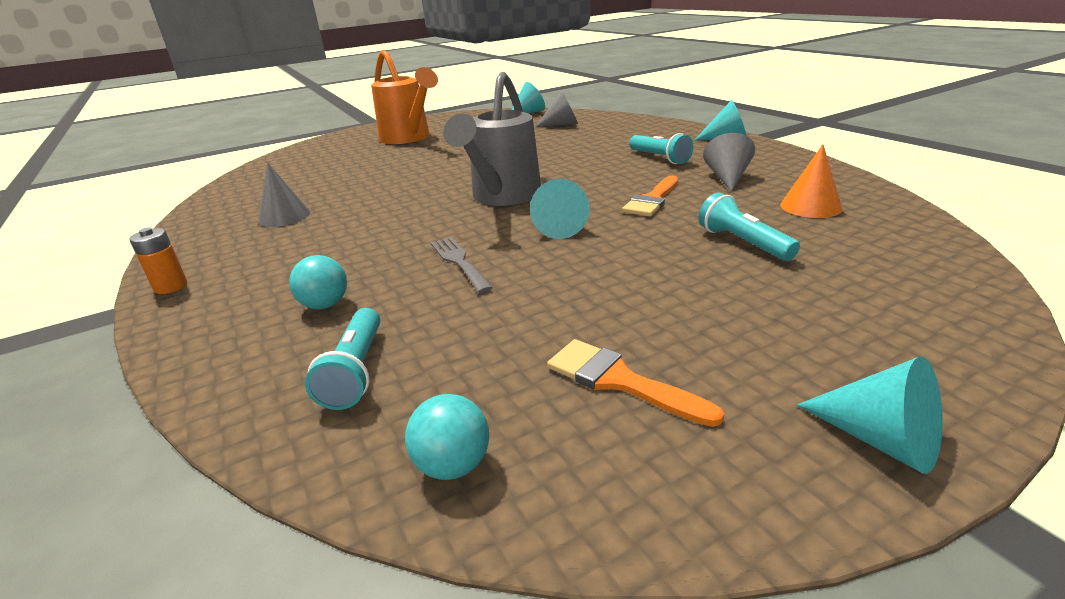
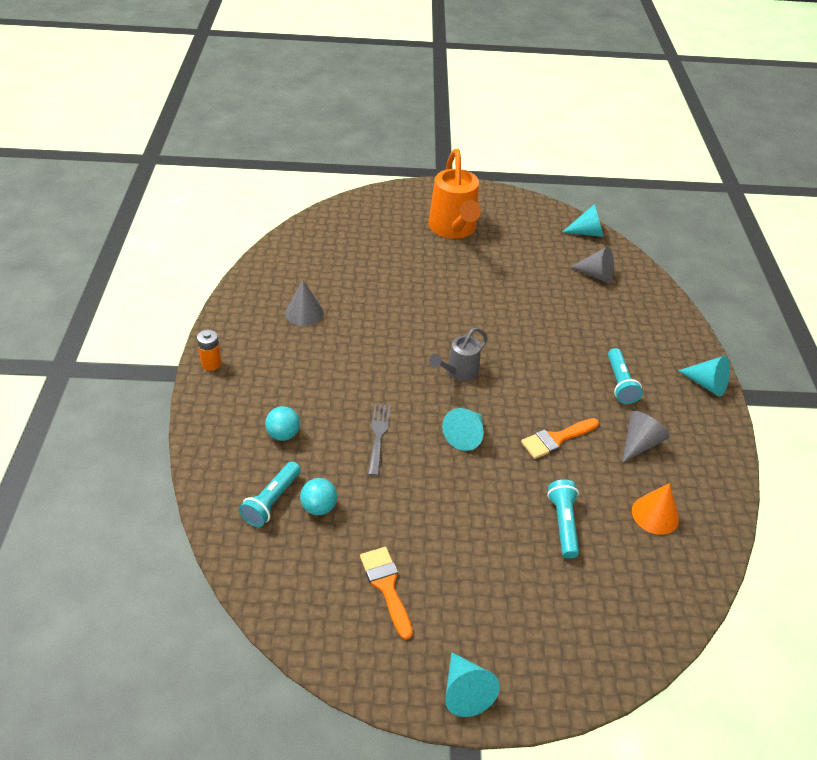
camera: 25 degrees right, 15 degrees up
(453, 465) = (280, 588): turquoise ball -> turquoise ball (319, 507)
(503, 197) = (459, 372): grey watering can -> grey watering can, size x0.55

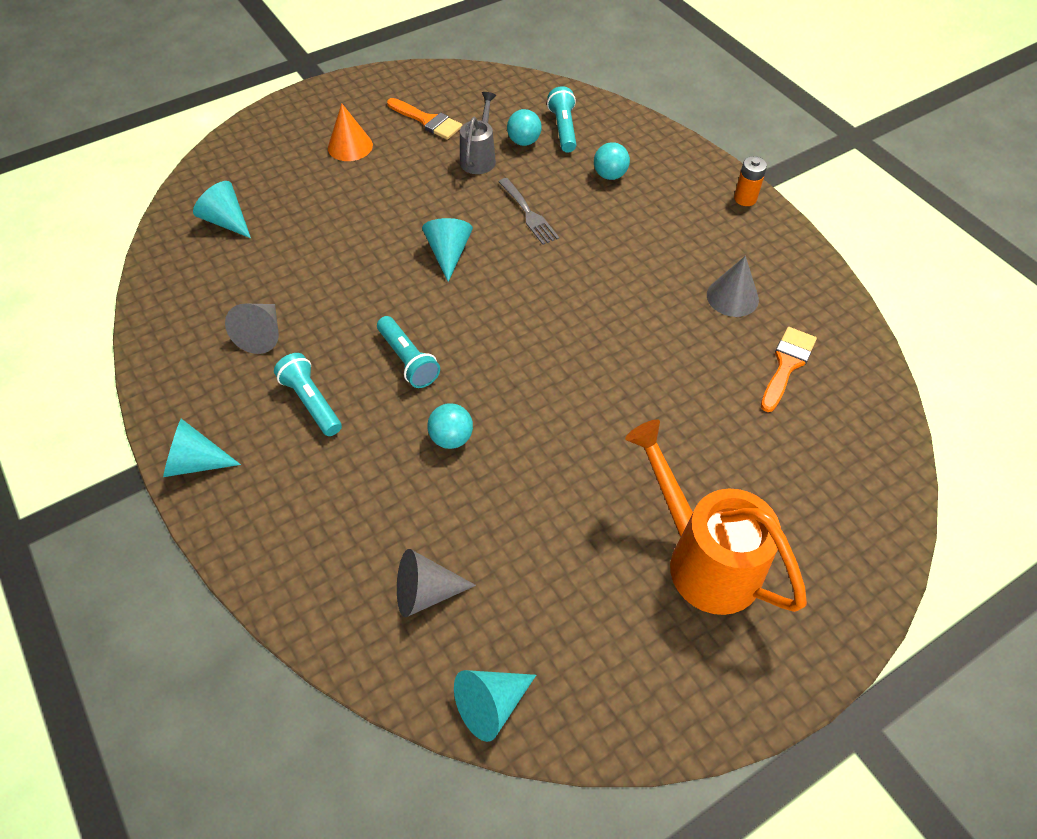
camera: 150 degrees right, 10 degrees up
(459, 372) = (506, 316): grey watering can -> grey watering can (479, 158)
(465, 691) = (330, 95): turquoise cone -> turquoise cone (226, 221)
(542, 326) = (451, 438): none -> turquoise ball
(556, 439) = (355, 295): orange brush -> orange brush (787, 364)
(563, 523) = (310, 222): turquoise flashlight -> turquoise flashlight (408, 360)
(655, 514) = (224, 270): orange cone -> orange cone (350, 146)

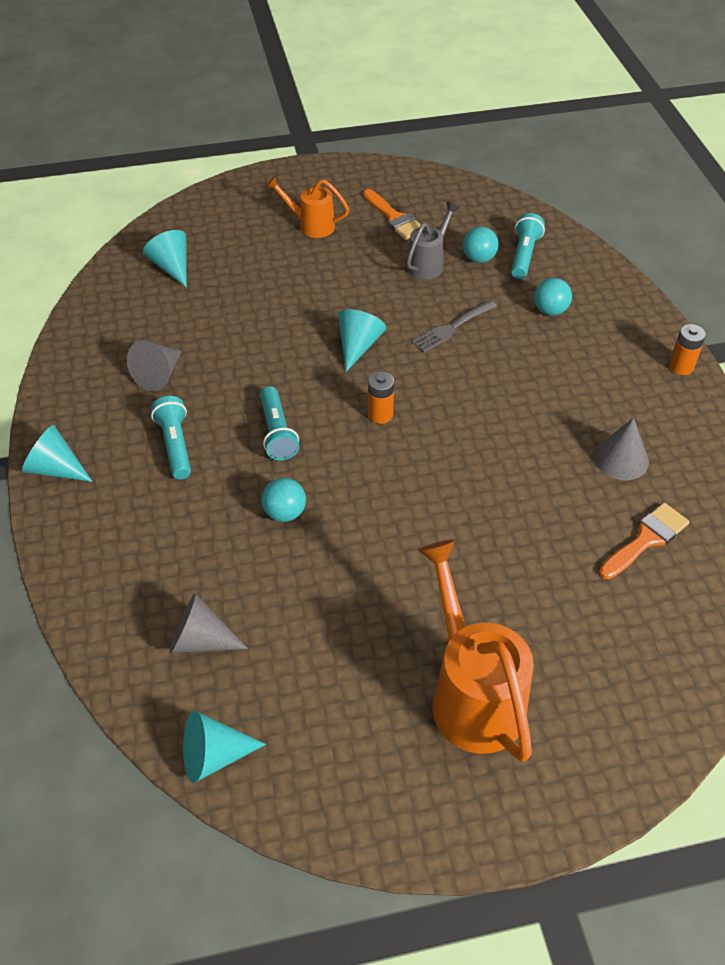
camera: 20 degrees right, 5 degrees down
(350, 146) = (311, 225): orange cone -> orange watering can
(499, 315) = (380, 414): none -> orange battery
(529, 214) = (452, 328): grey fork -> grey fork turned 60 degrees clockwise

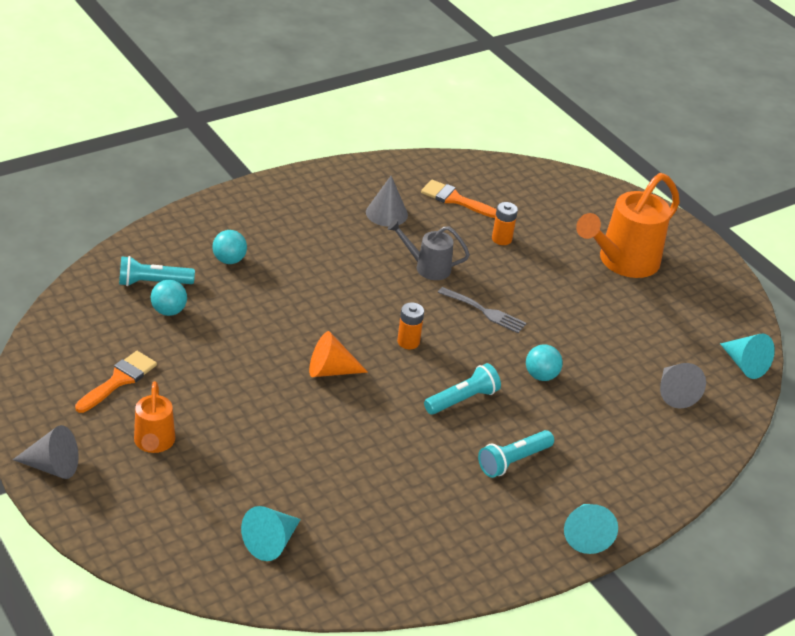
camera: 115 degrees left, 10 degrees down
(159, 375) = (437, 500): grey cone -> grey cone (52, 466)
(358, 346) = (330, 370): turquoise cone -> orange cone
(428, 264) = (190, 344): grey watering can -> grey watering can (427, 267)
(452, 328) = (279, 315): grey fork -> grey fork (485, 311)
(681, 367) = (270, 188): orange battery -> orange battery (501, 239)

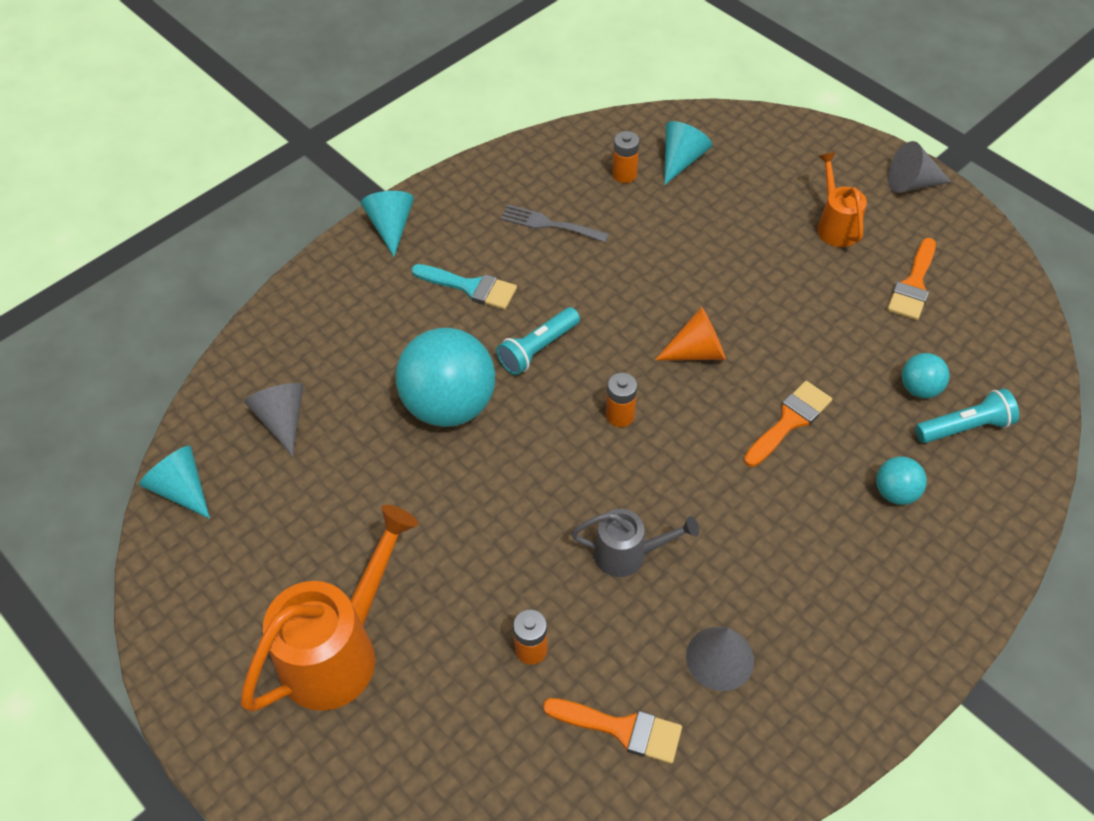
camera: 175 degrees right, 15 degrees up
(280, 312) = (790, 421): none -> orange brush
(337, 539) = (624, 174): none -> orange battery
(485, 311) = (533, 491): grey fork -> grey fork (549, 224)
(513, 461) = (471, 287): turquoise flashlight -> turquoise brush
(541, 376) = (449, 405): turquoise ball -> turquoise ball, size x2.13

